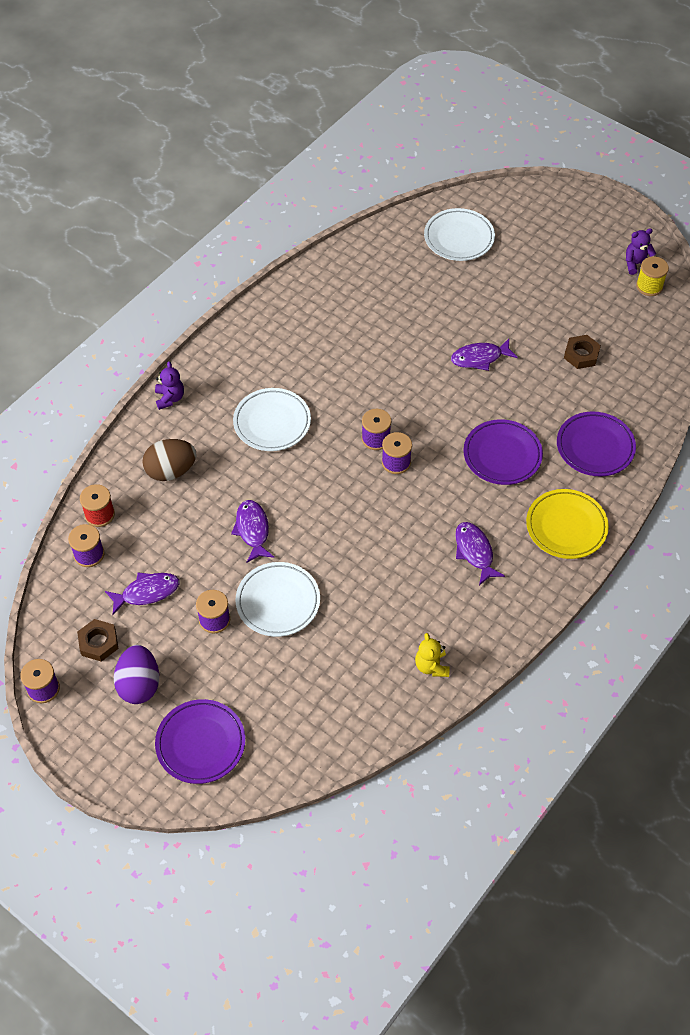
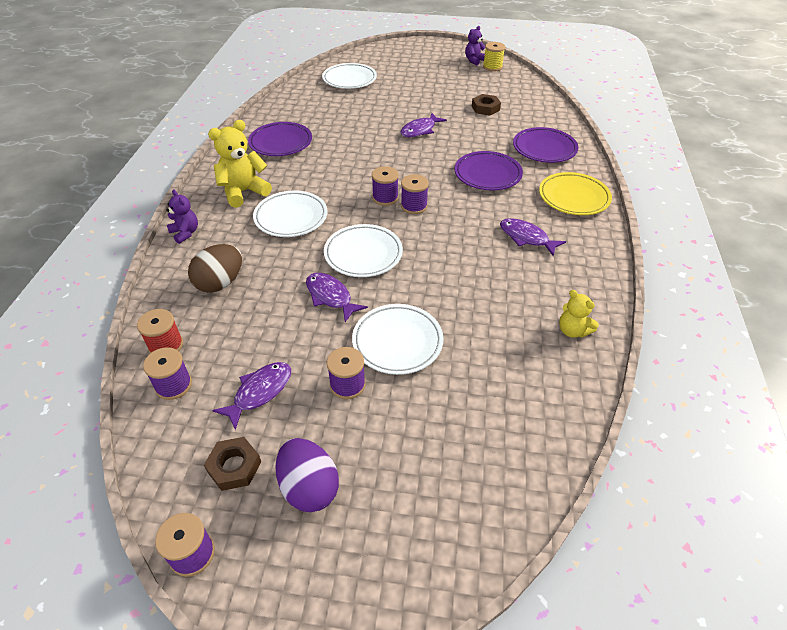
camera: 30 degrees left, 10 degrees down
(200, 743) = (421, 515): purple plate -> purple plate (281, 143)
(247, 369) = (244, 192): none -> yellow teddy bear
(310, 498) = (363, 254): none -> white plate

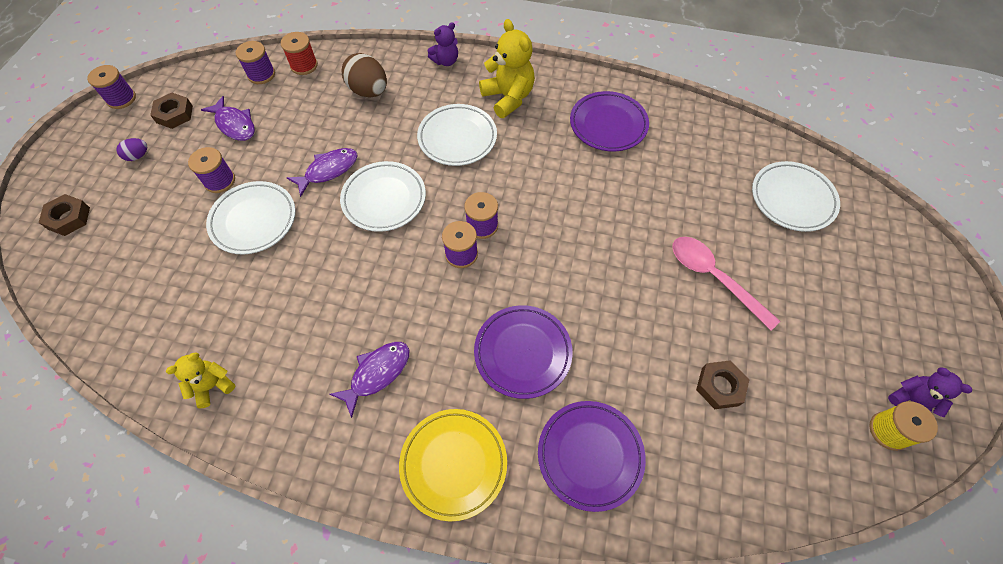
camera: 95 degrees right, 15 degrees up
(309, 487) = (138, 156): purple egg -> purple egg, size x0.50
(413, 107) = (713, 277): none -> pink spoon
(417, 537) = (69, 218): none -> brown nut
(420, 130) = (643, 280): purple fish -> none

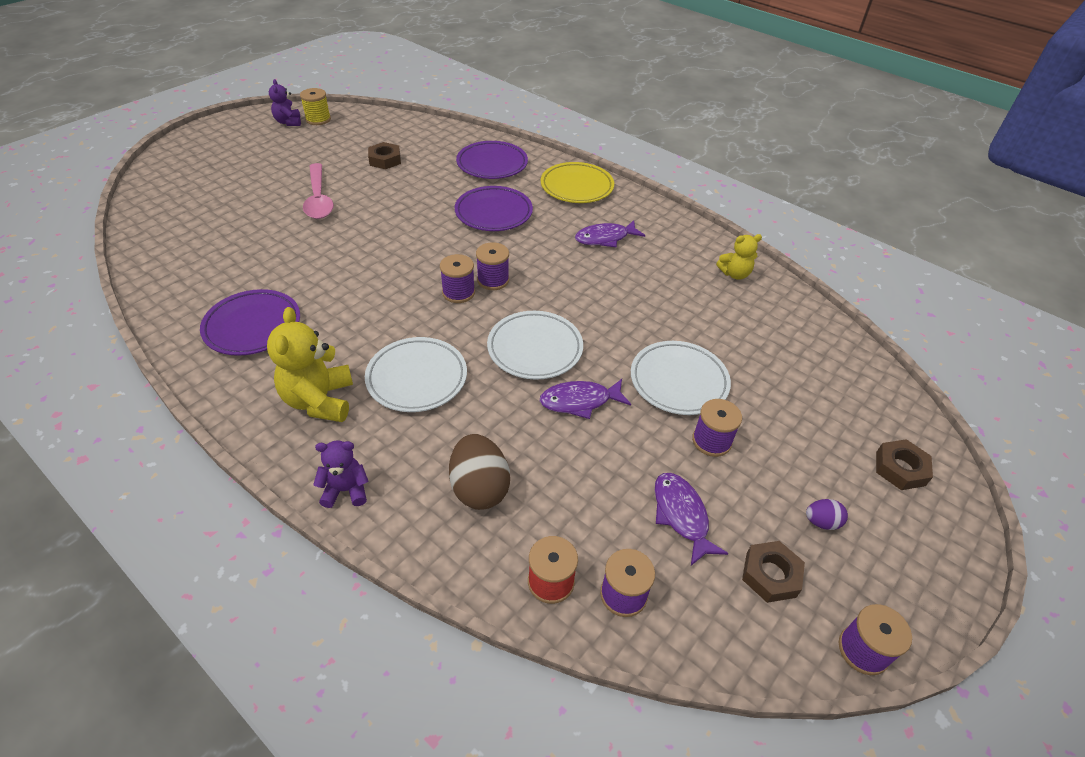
camera: 155 degrees left, 15 degrees down
(792, 199) = (192, 214): white plate -> none

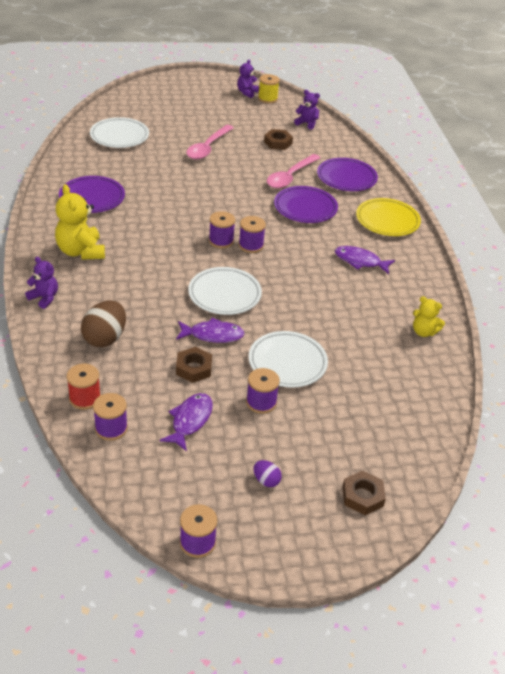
camera: 40 degrees right, 5 degrees down
(319, 400) = (81, 251): yellow teddy bear -> yellow teddy bear turned 60 degrees counterclockwise
(388, 128) = (307, 123): none -> purple teddy bear
(417, 378) = (141, 270): white plate -> white plate (119, 136)
(440, 189) = (290, 177): none -> pink spoon
(580, 401) = (213, 335): purple fish -> purple fish turned 150 degrees clockwise
(770, 575) = (198, 478): brown nut -> brown nut (194, 368)

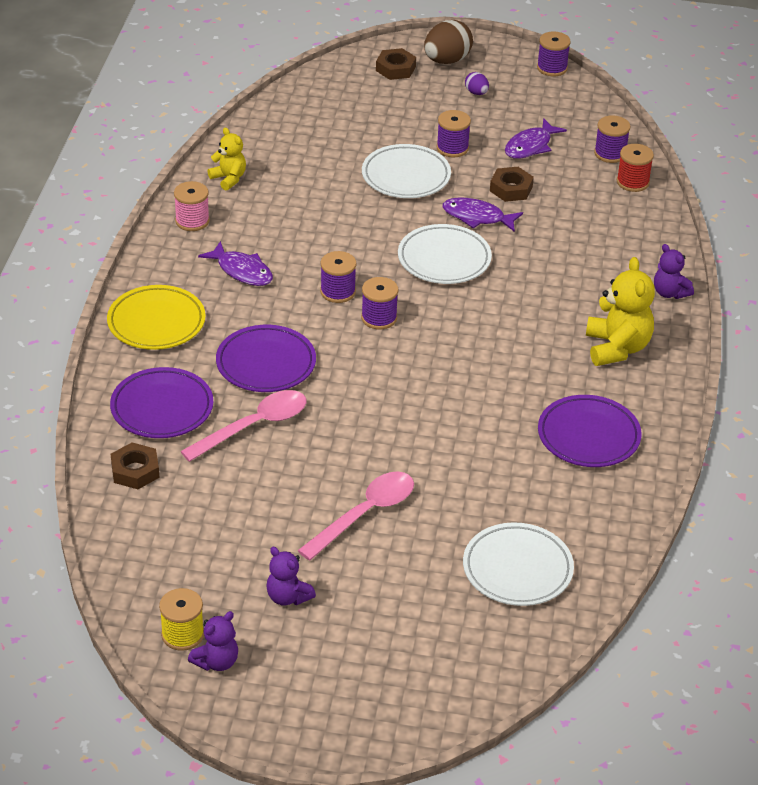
camera: 160 degrees left, 0 degrees up
(105, 338) = (602, 235): brown egg -> brown egg (447, 60)
(221, 241) = (417, 332): purple spool -> purple spool (338, 292)
(278, 143) = (232, 505): brown nut -> brown nut (135, 471)
(307, 123) = (146, 547): purple teddy bear -> purple teddy bear (288, 597)
(421, 291) = (192, 221): none -> pink spool

